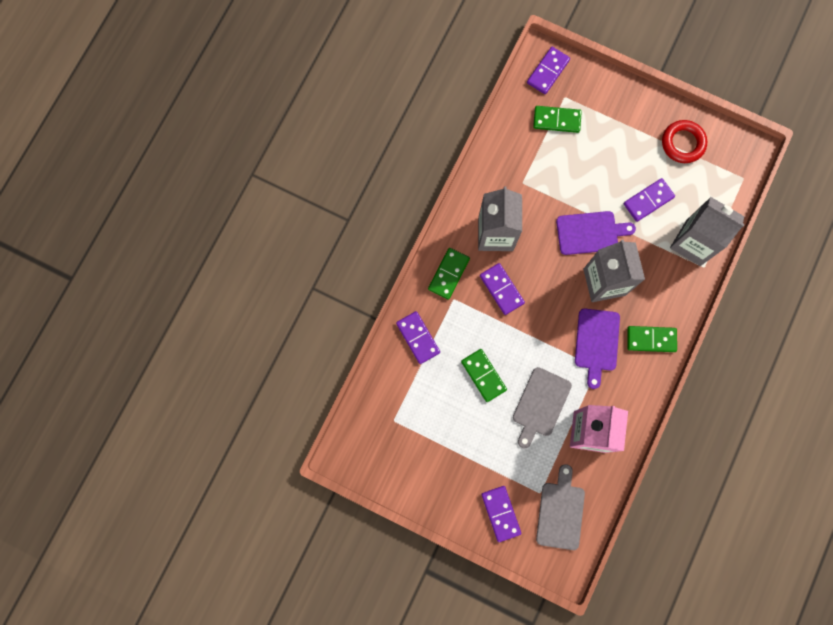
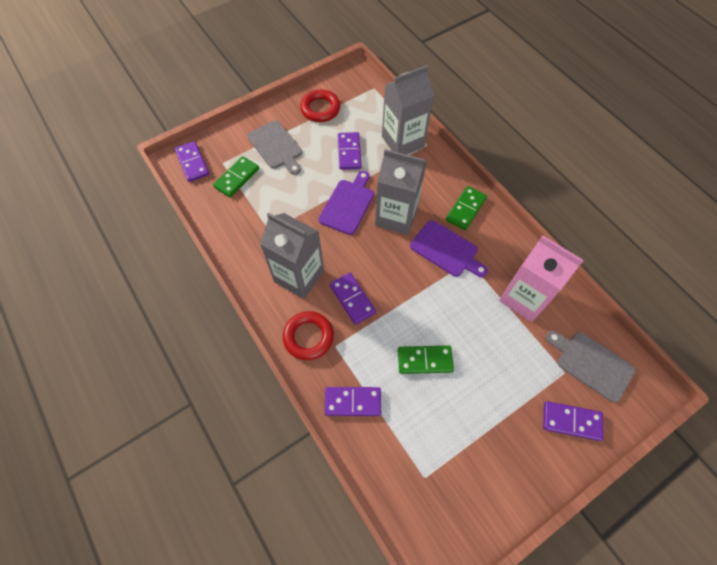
camera: 60 degrees left, 15 degrees down
(448, 274) = (308, 337): green domino -> red ring
(501, 289) = (352, 299): purple domino -> purple domino turned 60 degrees clockwise
(540, 404) = (479, 325): grey cutting board -> grey cutting board (276, 146)

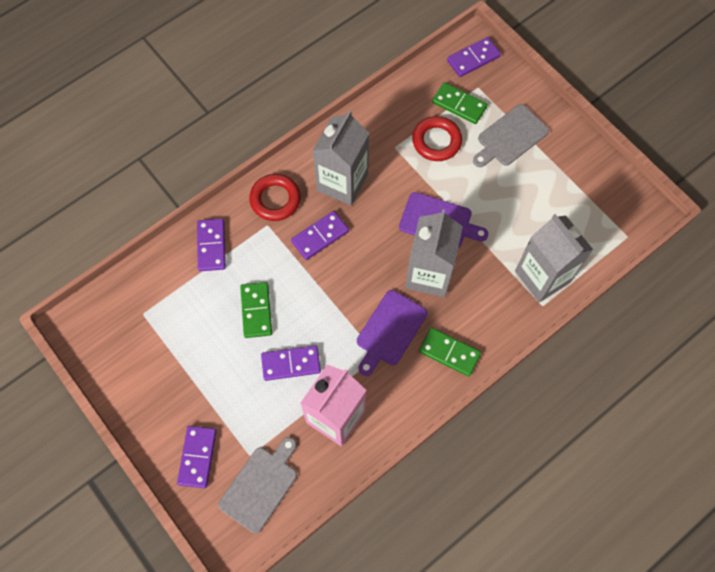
camera: 85 degrees right, 5 degrees up
(320, 109) = (578, 177): red ring -> red ring (436, 141)
(349, 152) = (515, 216): purple domino -> purple domino (291, 364)

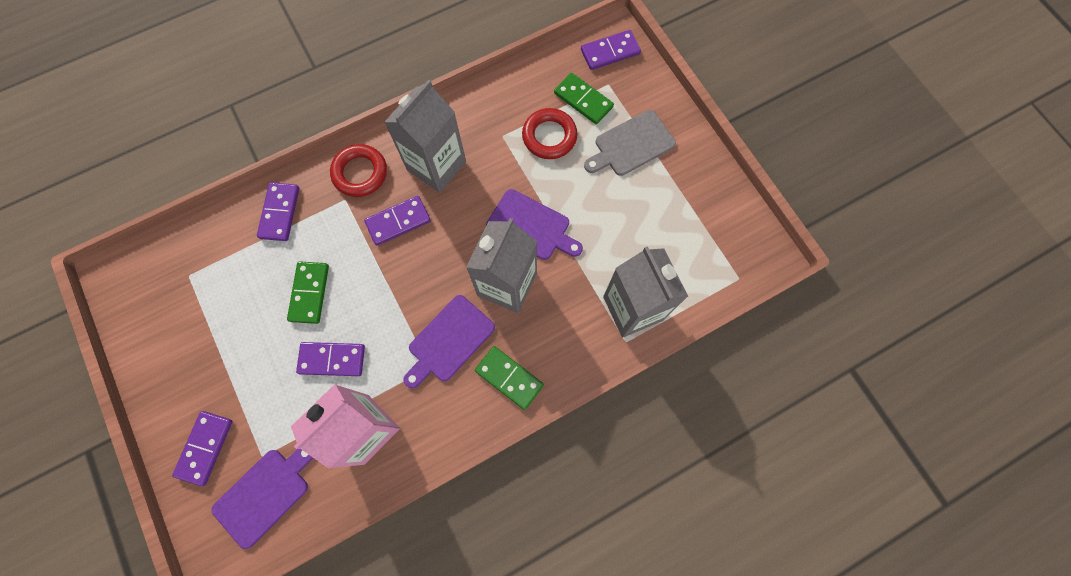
camera: 10 degrees right, 5 degrees up
(260, 486) = (265, 494): grey cutting board -> purple cutting board

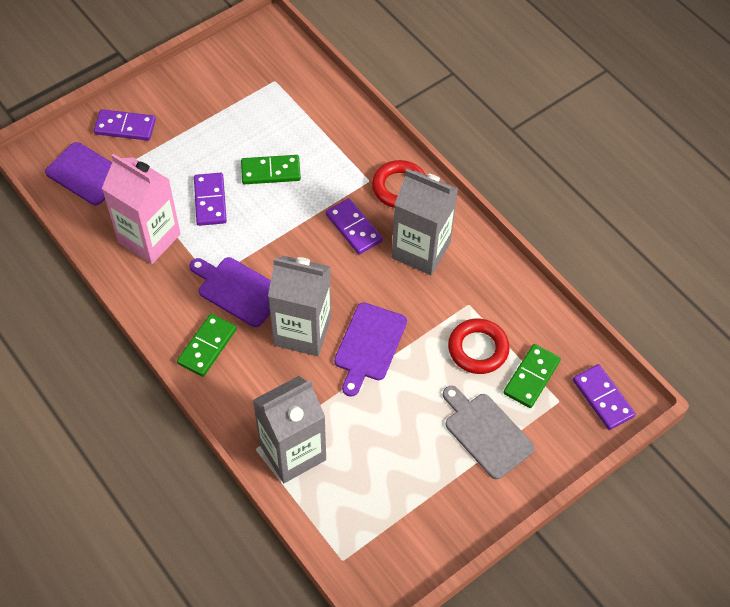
camera: 80 degrees right, 15 degrees down
(280, 213) = (346, 133): purple domino -> none

